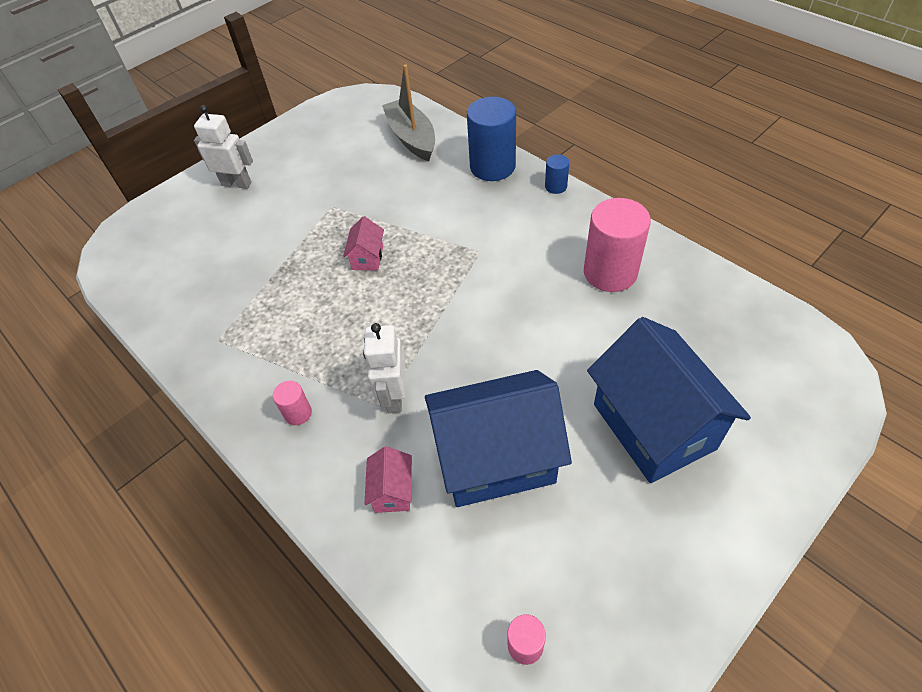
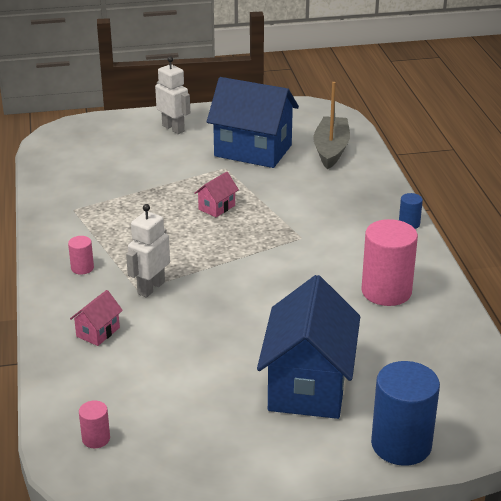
camera: 30 degrees right, 20 degrees down
(492, 167) = (373, 192): blue cylinder -> blue cylinder (401, 444)
(496, 459) = (180, 349): blue house -> blue house (253, 151)

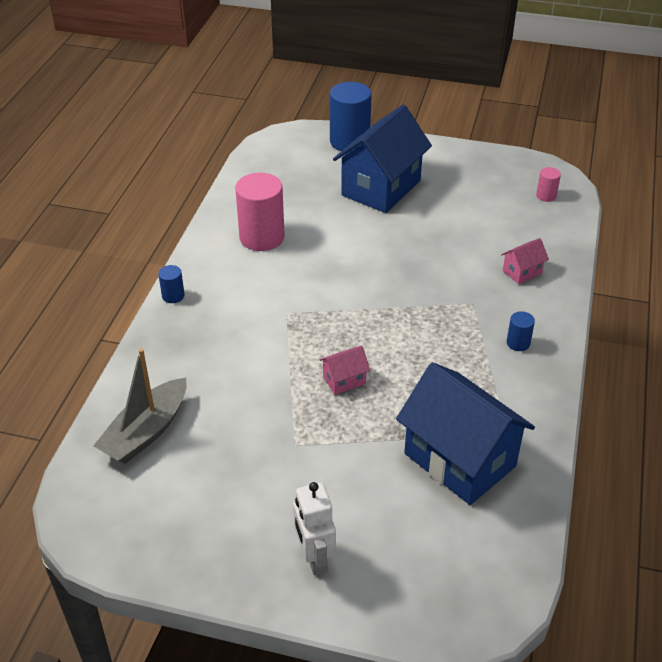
camera: 155 degrees left, 10 degrees up
(82, 268) = (518, 343): pink cylinder -> blue cylinder
(151, 288) = (460, 301): white robot -> none
(253, 151) = (240, 465): blue house -> blue house (459, 460)

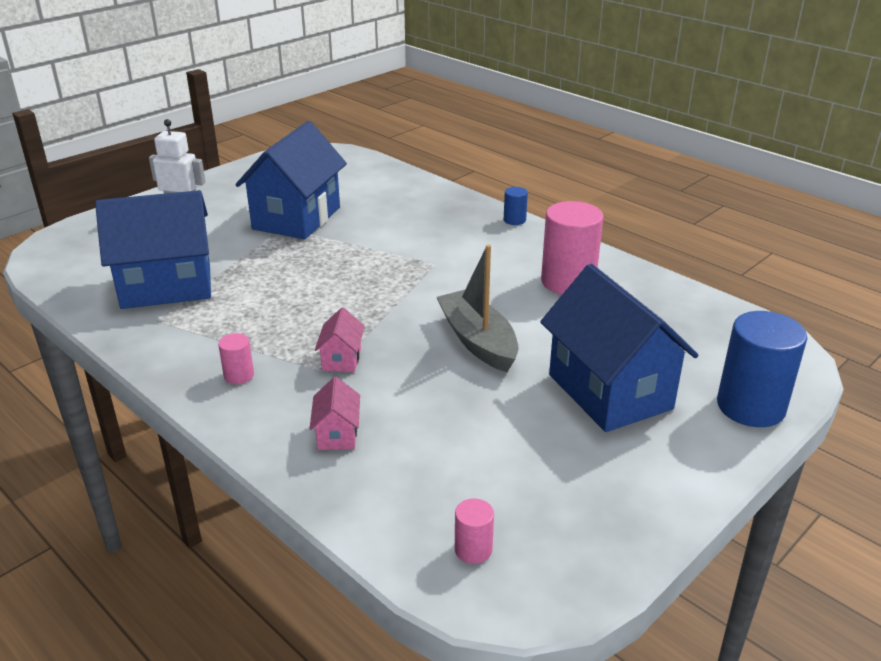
camera: 120 degrees right, 10 degrees down
(146, 432) = (368, 181): grey boat -> grey boat (478, 341)
(270, 444) = (296, 218): none -> blue house
(344, 380) = (318, 265): pink house -> pink house (341, 359)
(518, 343) = (239, 375): blue cylinder -> pink cylinder

